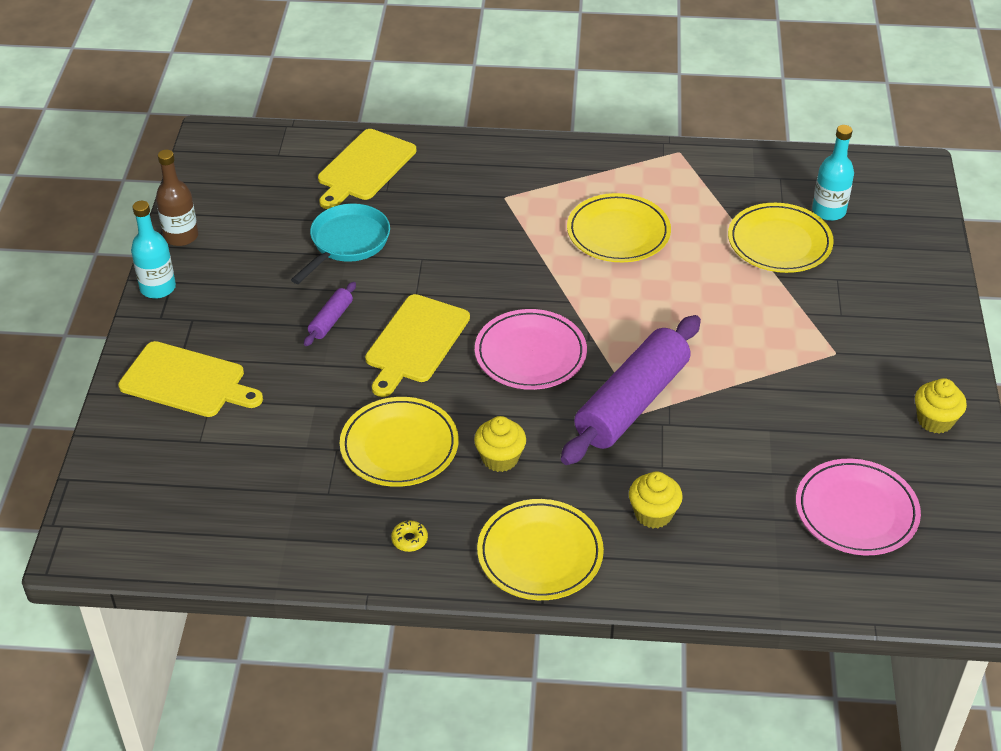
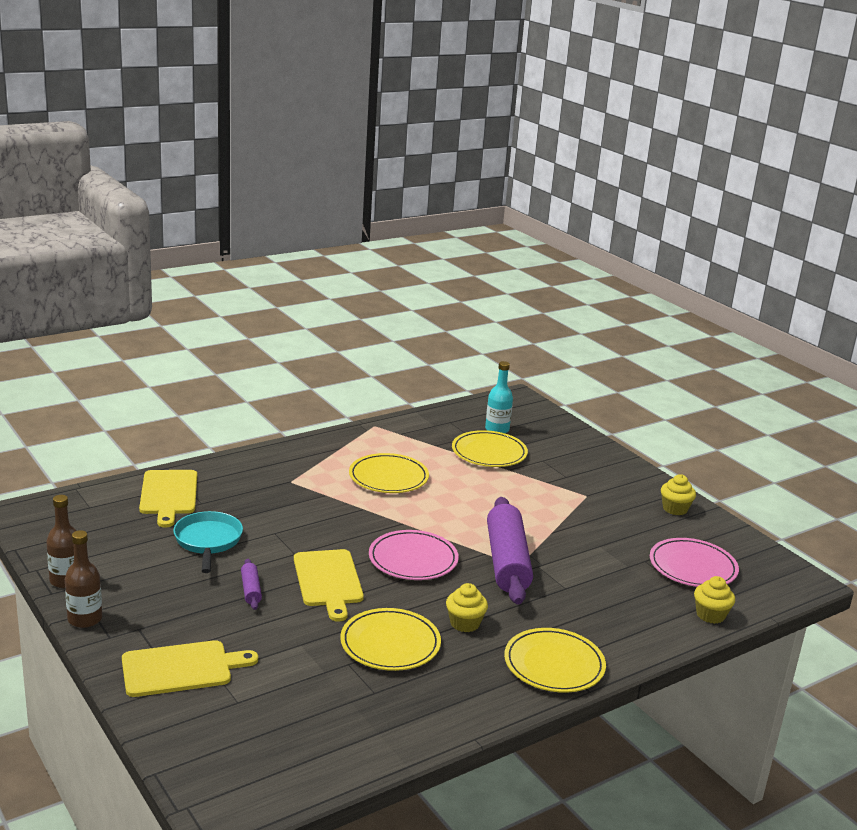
camera: 40 degrees left, 20 degrees down
(158, 288) = (85, 619): turquoise bottle -> brown bottle
(409, 540) = (463, 694): yellow donut -> none
(653, 514) = (591, 614): yellow cupcake -> yellow cupcake (710, 615)

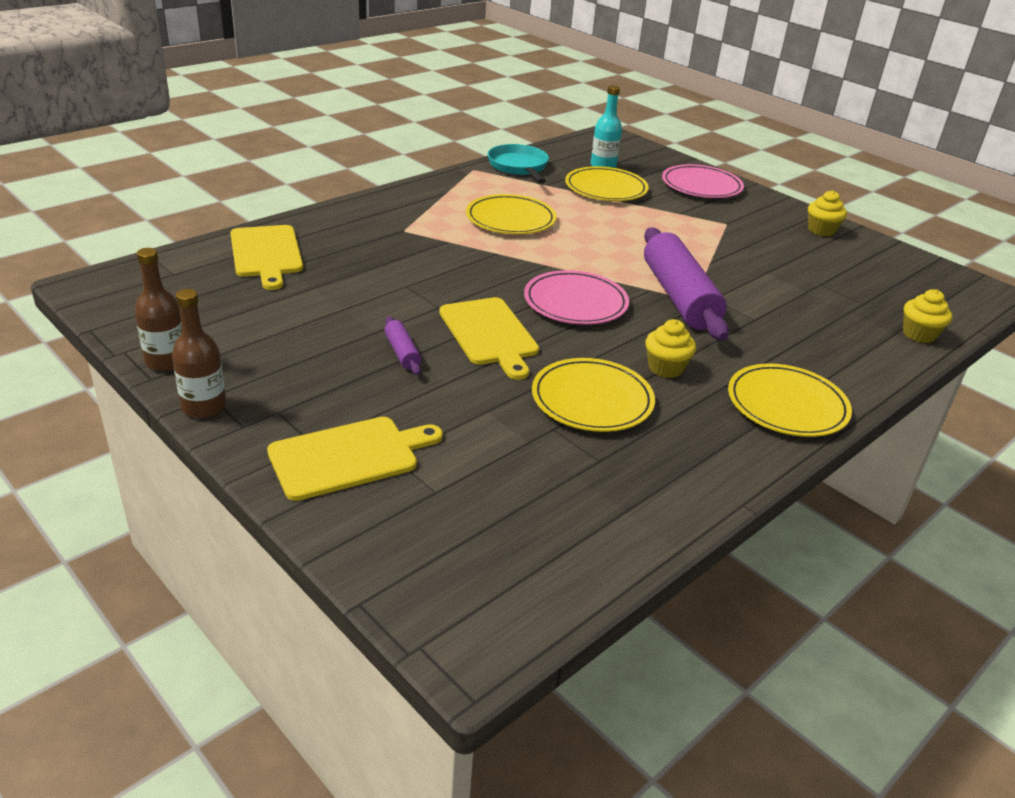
camera: 10 degrees left, 10 degrees up
(208, 541) = (331, 302): turquoise pan -> turquoise pan (519, 167)
(692, 567) = (872, 286): pink plate -> pink plate (701, 186)

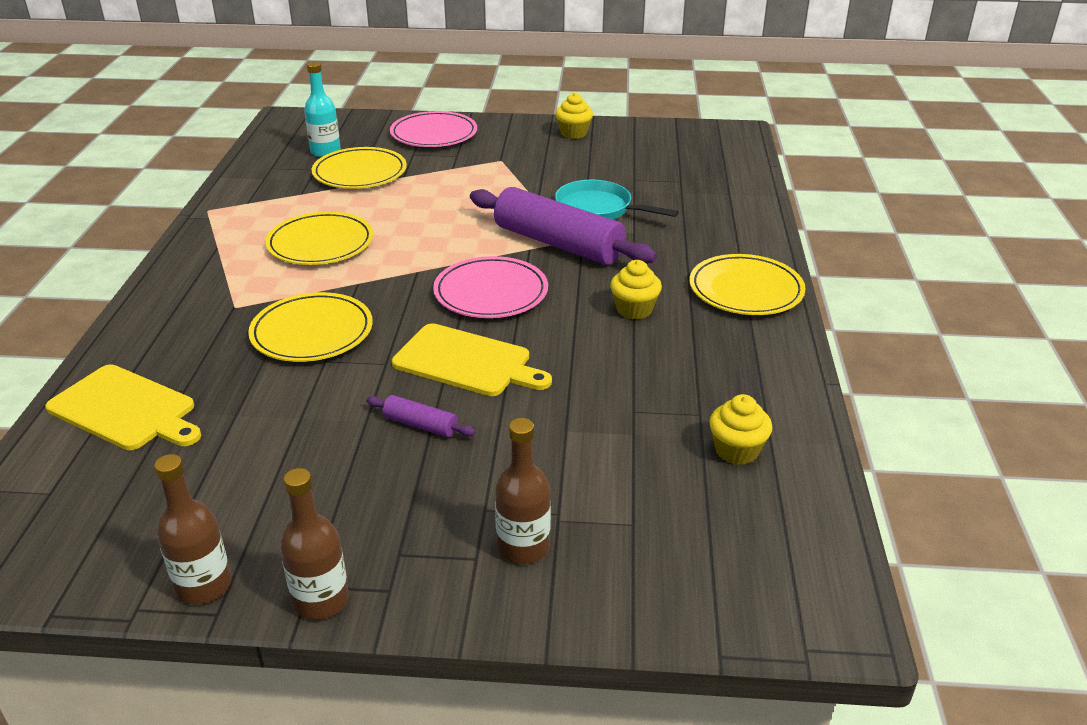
camera: 40 degrees left, 0 degrees up
(348, 456) = (523, 547): yellow cutting board -> brown bottle
(519, 167) = (249, 187): turquoise pan -> turquoise pan (598, 209)
(592, 400) = (624, 369): yellow plate -> yellow plate (312, 332)
(919, 334) = (743, 187): yellow cupcake -> yellow cupcake (736, 450)

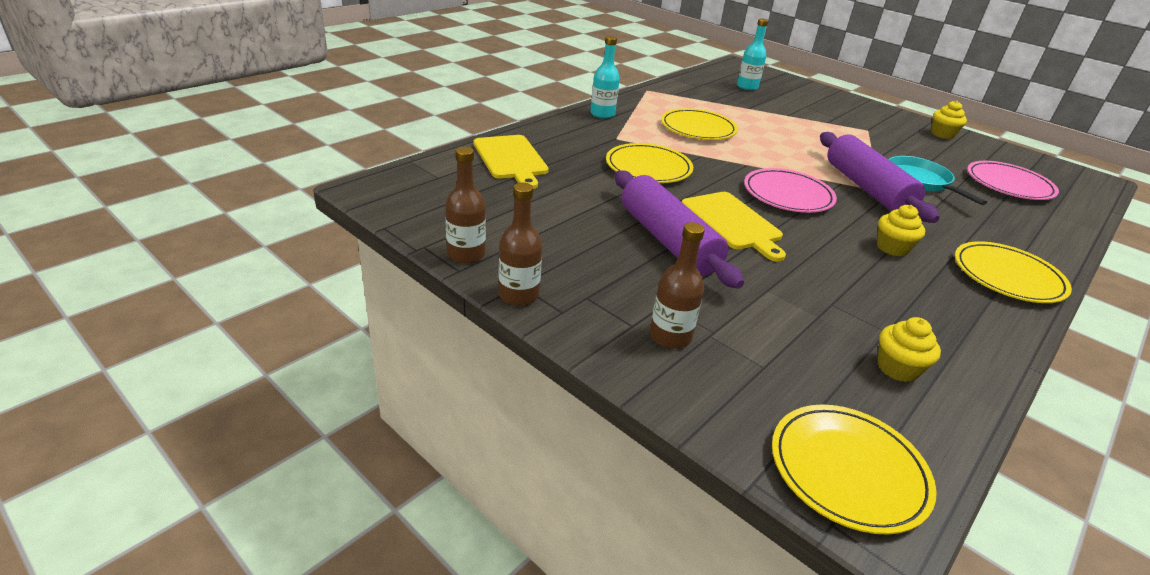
camera: 35 degrees right, 0 degrees up
(183, 276) = (602, 114): none -> turquoise bottle
(360, 173) = (759, 104): yellow plate -> yellow plate (848, 470)
(420, 425) = (668, 241): purple rolling pin -> purple rolling pin, size x2.32
(434, 134) = (831, 101): pink plate -> pink plate (1009, 184)

